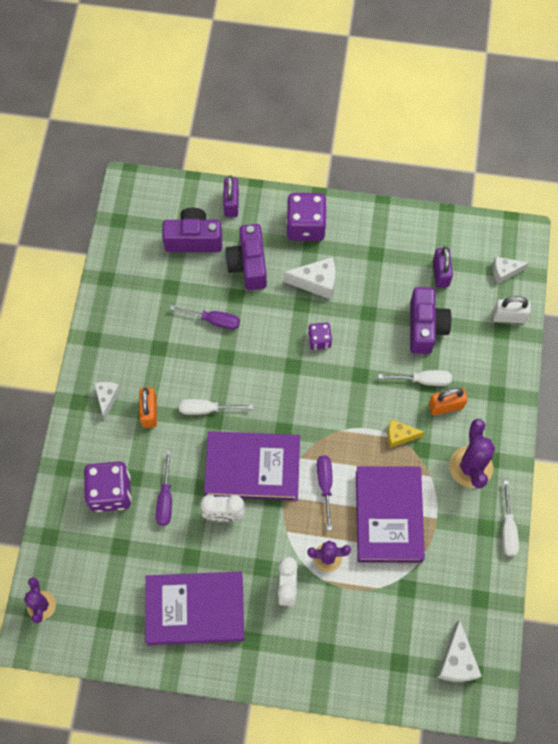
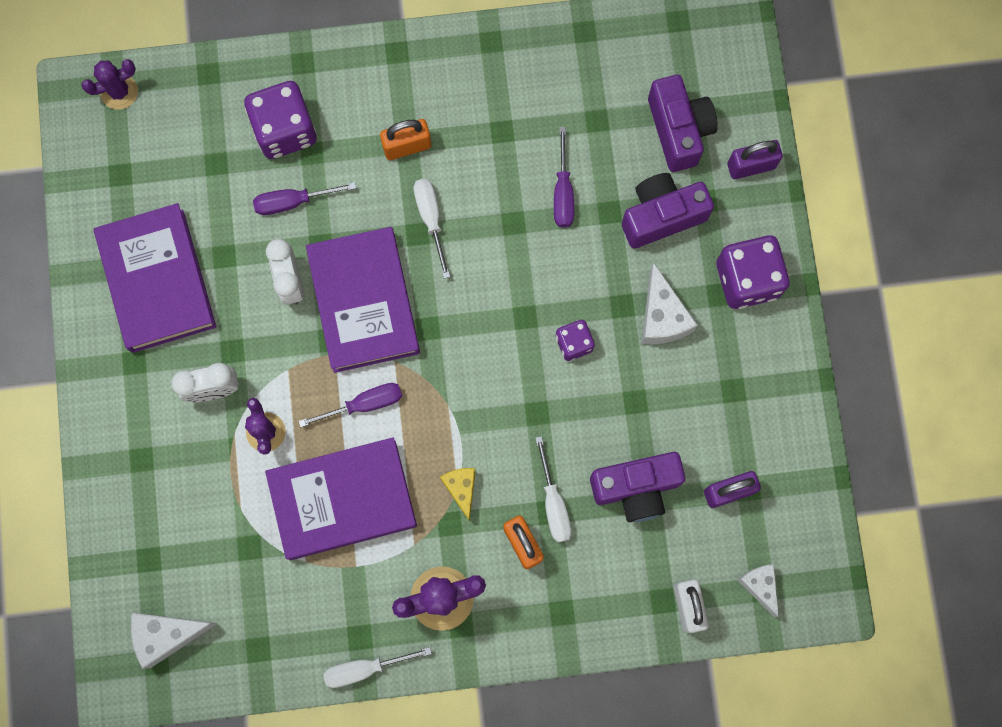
camera: 75 degrees right, 10 degrees up
(107, 398) = (411, 86): white cheese -> none

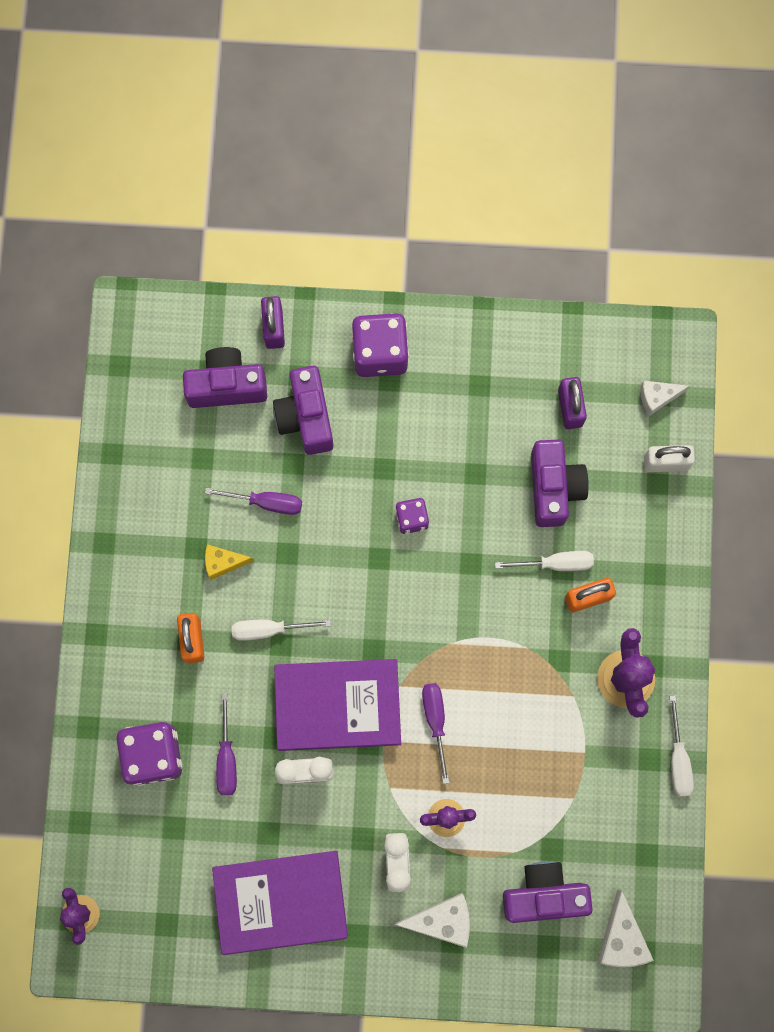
camera: 80 degrees left, 0 degrees up
(201, 546) = (544, 894): none -> purple camera
(342, 500) = (522, 755): purple book -> none
(461, 489) = (529, 644): yellow cheese -> yellow cheese (223, 563)
(662, 317) = (401, 435): white cheese -> white cheese (442, 920)

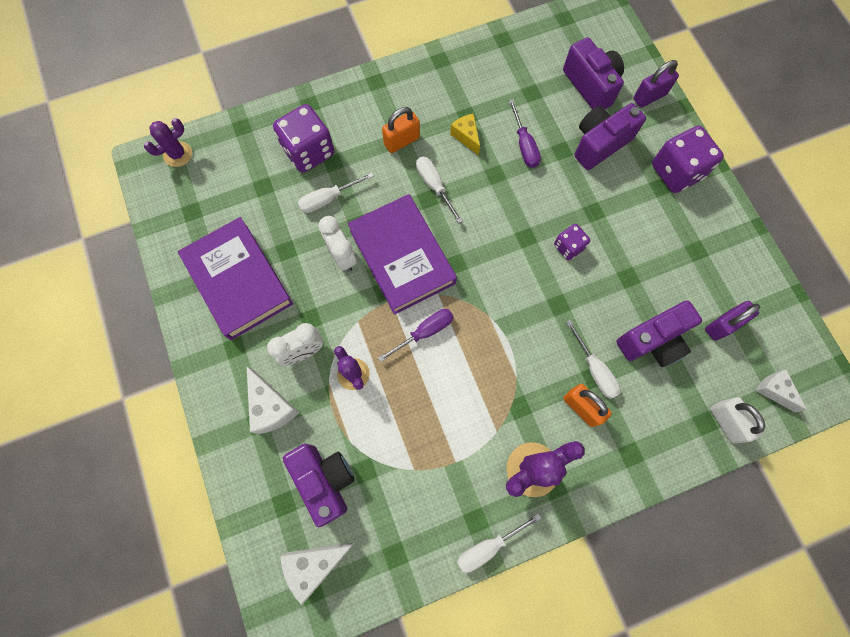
camera: 65 degrees right, 5 degrees down
(227, 758) = (328, 199): purple screwdriver -> white screwdriver

